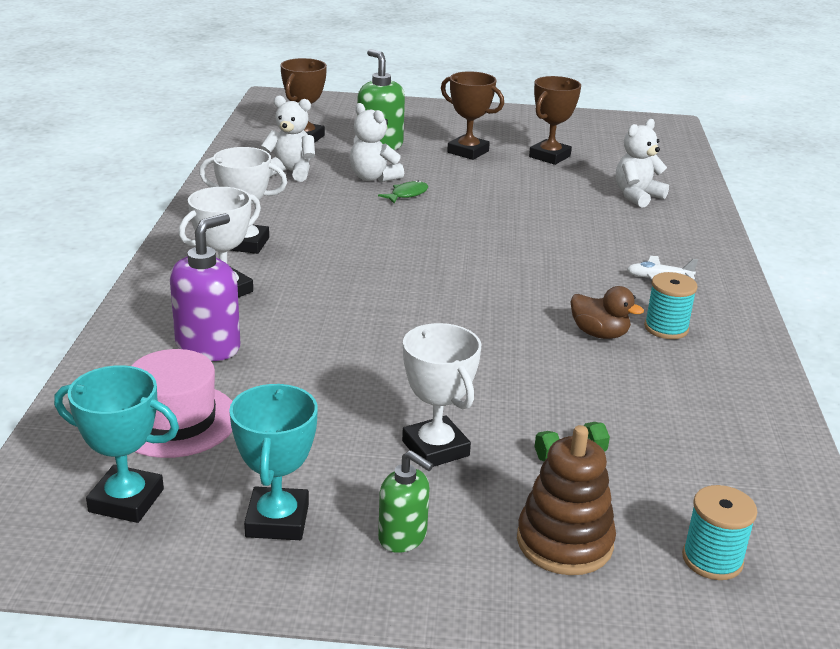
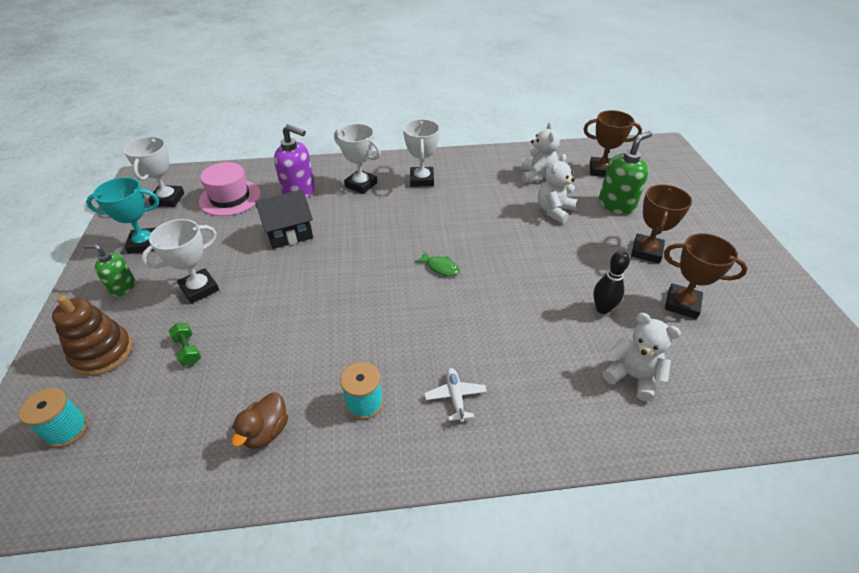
camera: 80 degrees right, 15 degrees up
(126, 500) = (168, 199): turquoise trophy -> white trophy
(326, 361) = (289, 234): none -> black house
(403, 537) = (122, 287): green soap dispenser -> green soap dispenser turned 75 degrees clockwise
(407, 194) = (535, 231): green fish -> green fish (440, 267)
(548, 189) = (602, 309): none -> black bowling pin
(599, 334) = (346, 358): brown duck -> brown duck (266, 431)

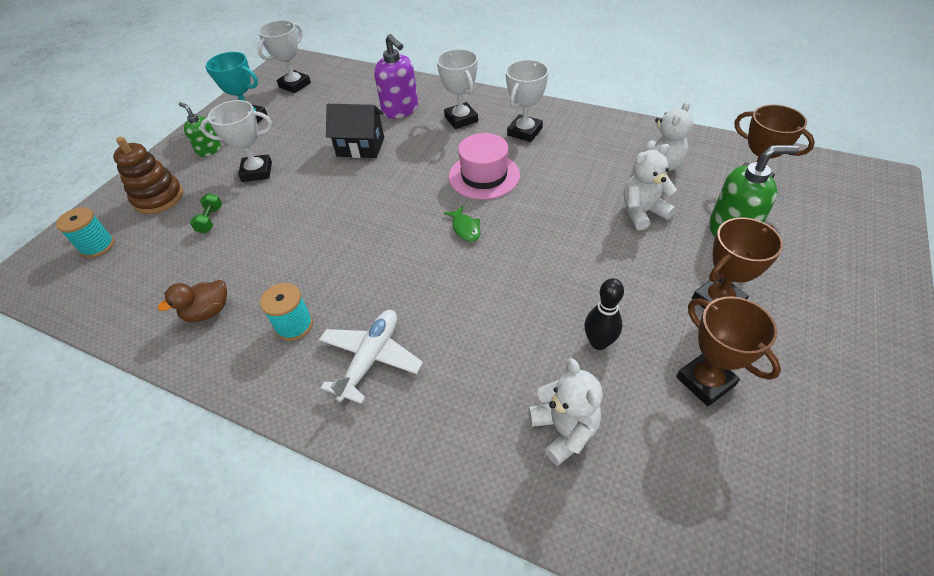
camera: 35 degrees right, 5 degrees up
(230, 198) = (341, 98): pink hat -> pink hat (484, 176)
(455, 397) = (371, 359): white plane -> white plane, size x1.65

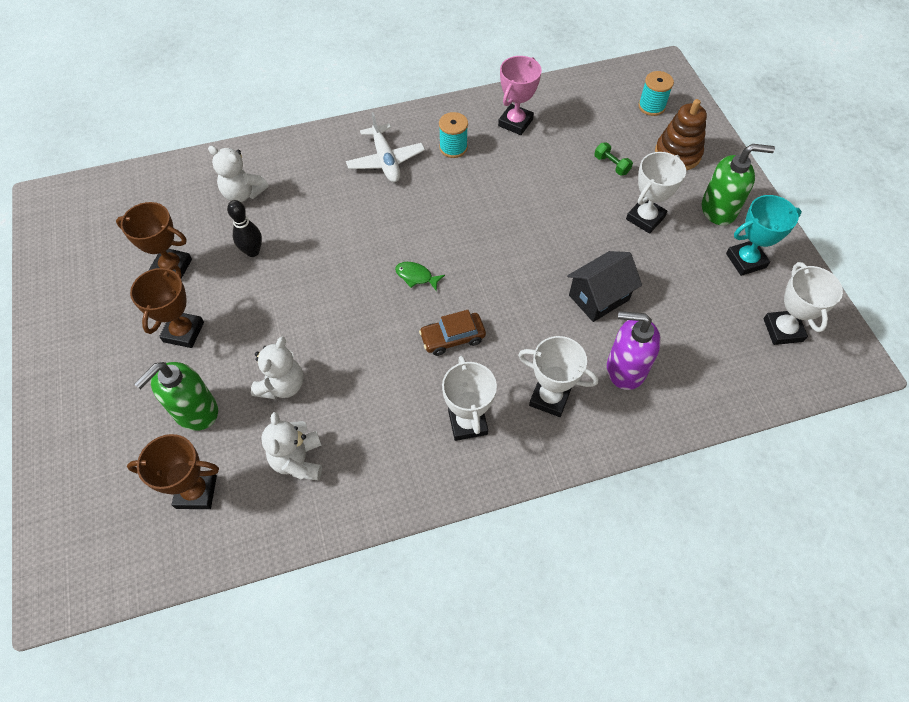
camera: 135 degrees right, 10 degrees up
(208, 312) = (515, 122): brown duck -> pink trophy
(209, 150) = (719, 209): green soap dispenser -> green soap dispenser, size x1.60
(484, 176) = (452, 338): pink hat -> brown car

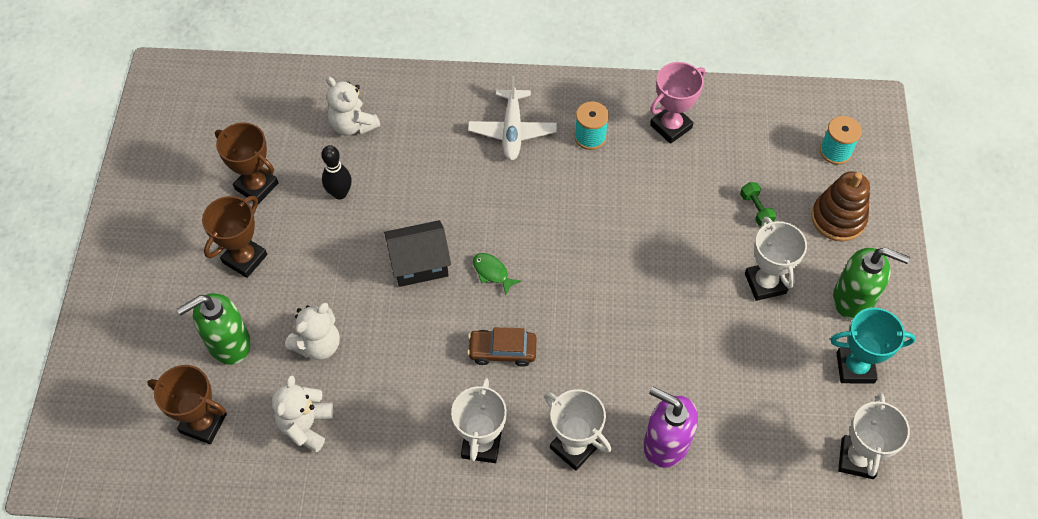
camera: 20 degrees right, 0 degrees up
(599, 297) = (673, 357): black house -> black house (419, 264)
(645, 218) = (765, 283): white trophy -> white trophy turned 75 degrees counterclockwise

